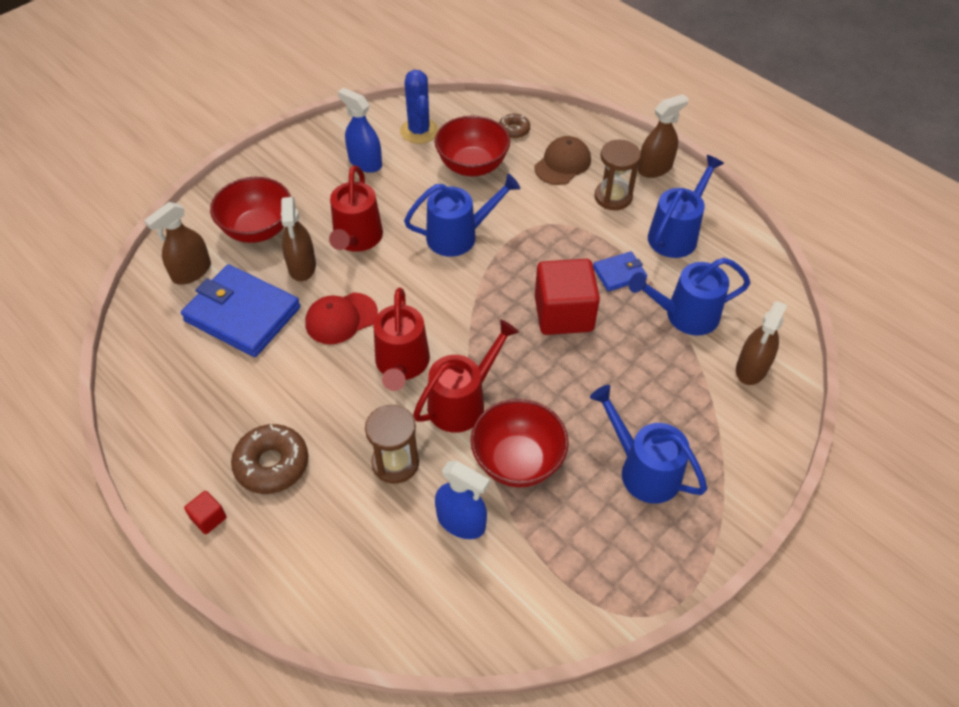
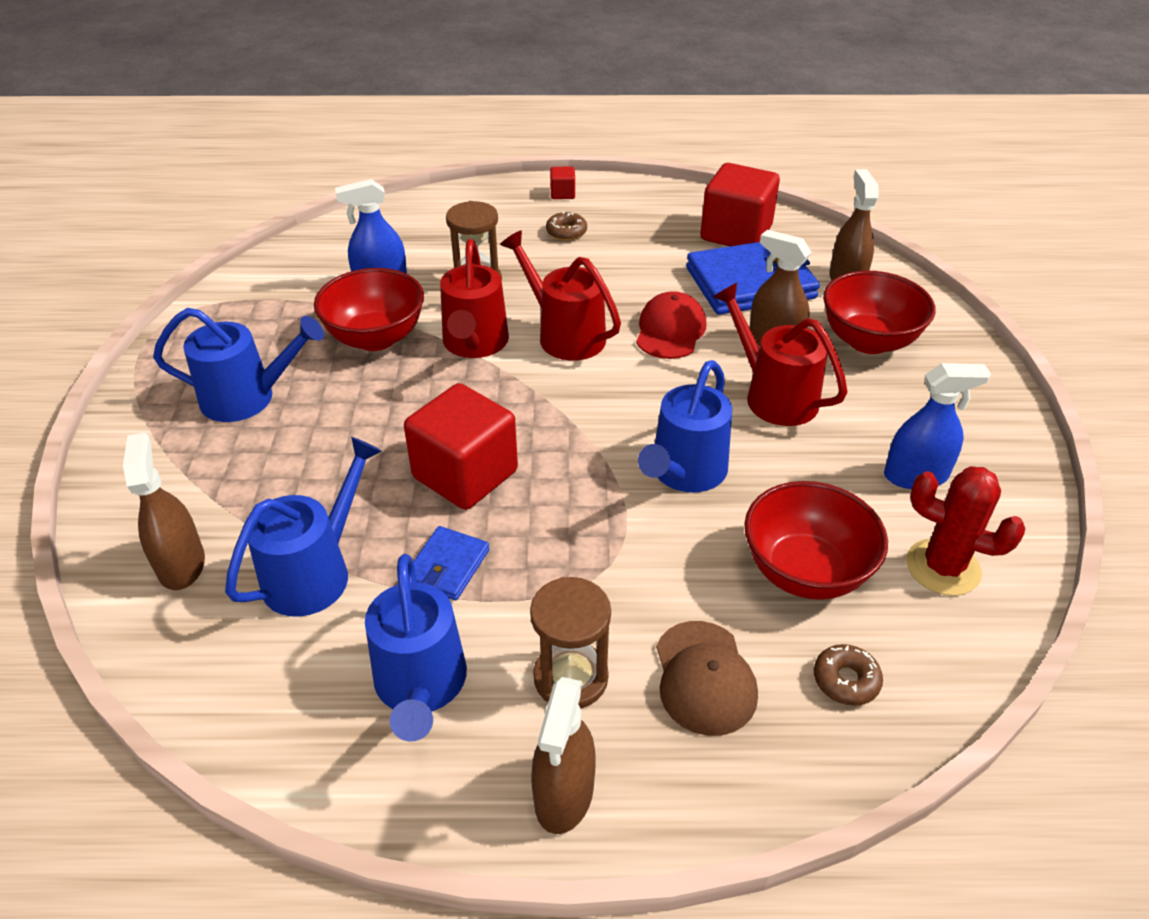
camera: 135 degrees right, 10 degrees down
(176, 361) = (736, 233): none -> red cube
(272, 464) = (566, 232): brown donut -> brown donut, size x0.57
(419, 131) = (943, 567): blue cactus -> red cactus

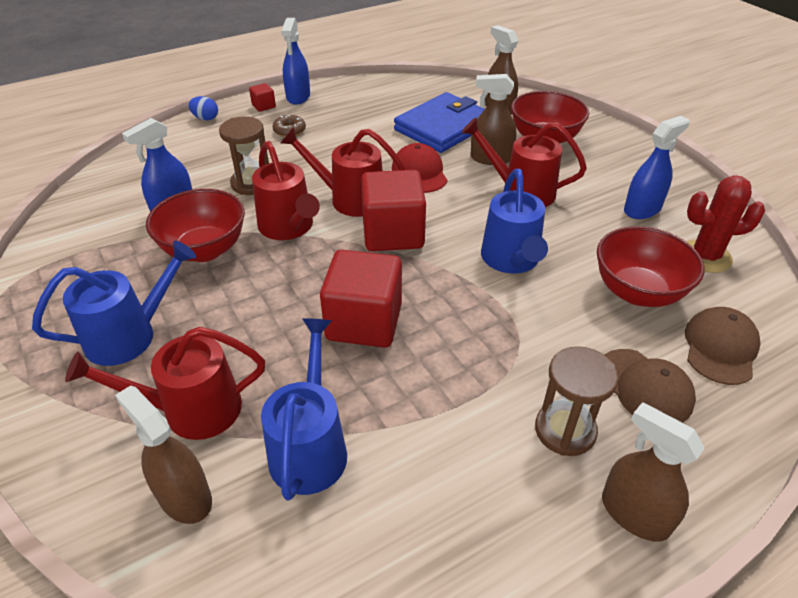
camera: 30 degrees left, 0 degrees up
(244, 490) = (191, 410): none -> red watering can
(421, 687) = (470, 492): blue watering can -> none
(447, 566) = (410, 394): blue wallet -> none
(490, 190) = (205, 118): none -> blue egg
(564, 794) = (634, 514): brown spray bottle -> brown spray bottle turned 150 degrees clockwise
(610, 193) = (298, 97): none -> blue spray bottle
(736, 233) = (406, 99): red cube -> red cube (393, 233)
(845, 680) = (720, 348): brown donut -> brown cap

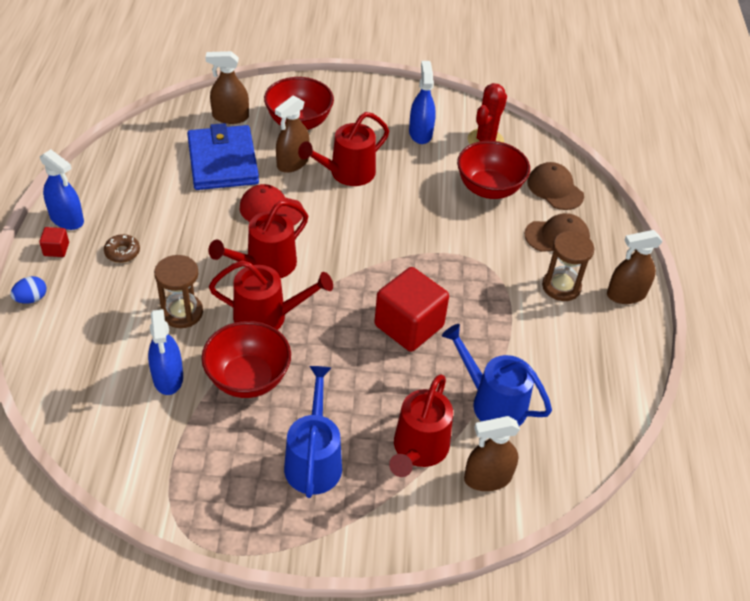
camera: 60 degrees left, 5 degrees up
(393, 233) = (331, 264): red cube -> none
(511, 260) = (413, 223): blue watering can -> none

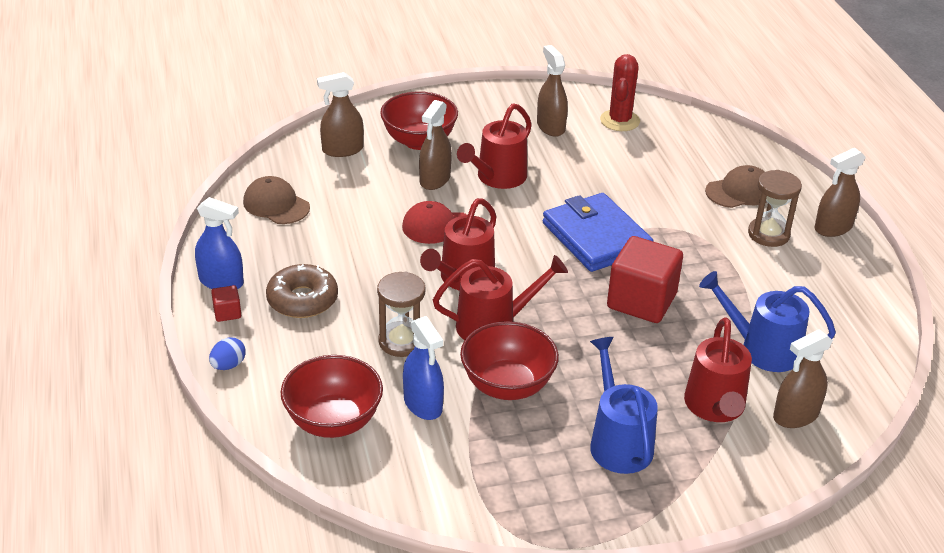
camera: 15 degrees left, 10 degrees down
(122, 252) = (302, 300): brown donut -> brown donut, size x1.77
(223, 162) = (360, 193): blue wallet -> blue wallet (596, 237)
(420, 133) = (550, 127): blue spray bottle -> brown spray bottle
(489, 189) = (648, 163): red bowl -> red bowl (333, 421)
(555, 189) = (712, 150): brown cap -> brown cap (276, 205)

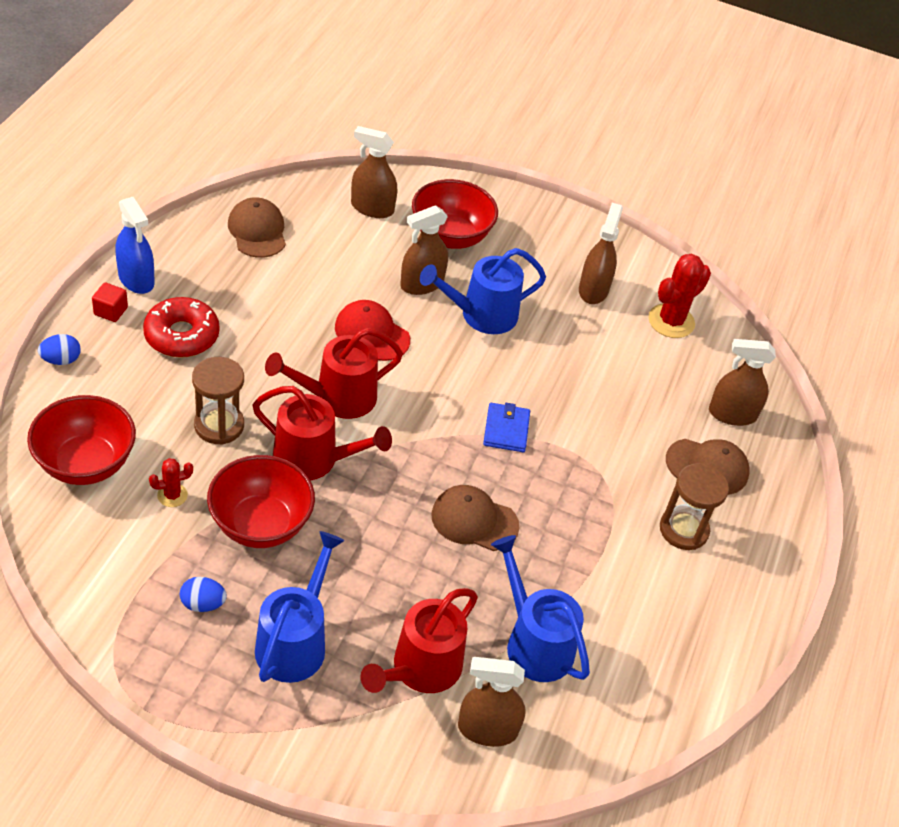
camera: 30 degrees right, 10 degrees up
(302, 300) = (181, 335): brown donut -> red donut
(423, 404) = (172, 495): blue spray bottle -> red cactus
(497, 178) = (481, 315): red watering can -> blue watering can
(529, 458) = (203, 604): none -> blue egg
(596, 237) = (506, 430): blue wallet -> blue wallet, size x0.49
(641, 301) = (474, 520): red cube -> brown cap
(833, 228) = (762, 564): brown spray bottle -> brown spray bottle (732, 414)

